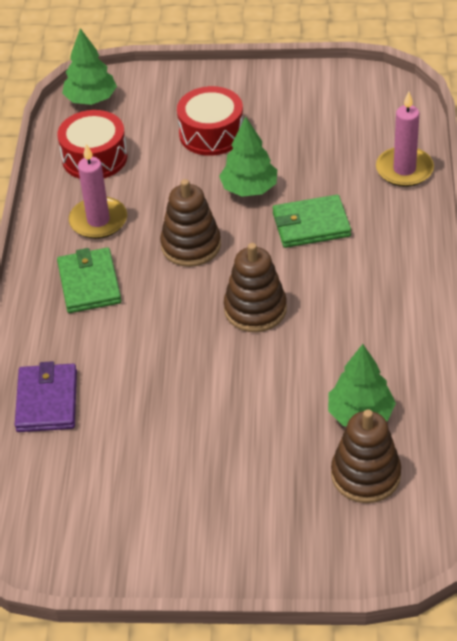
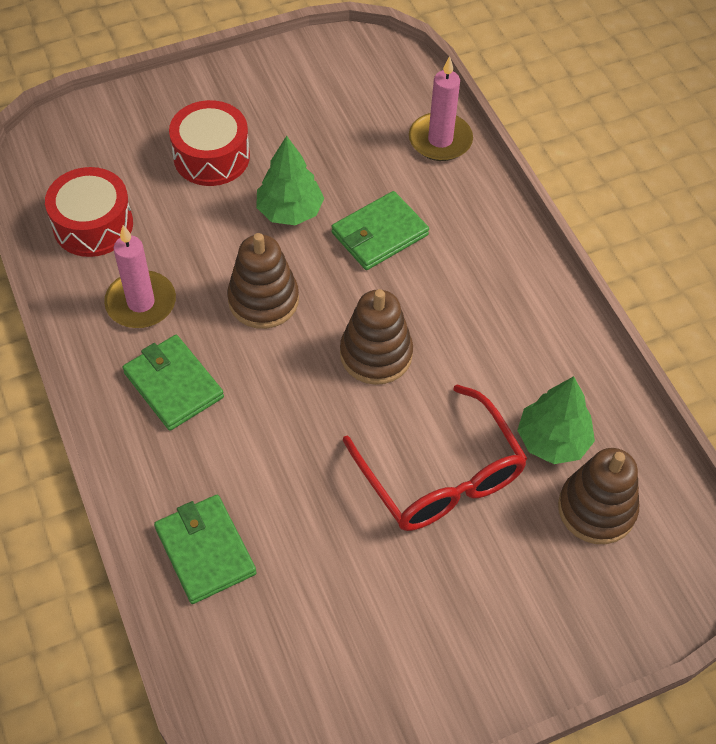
camera: 30 degrees left, 10 degrees up
(47, 401) = (205, 551): purple wallet -> green wallet
(91, 99) = (49, 153): green tree -> none
(254, 410) = (441, 477): none -> red glasses

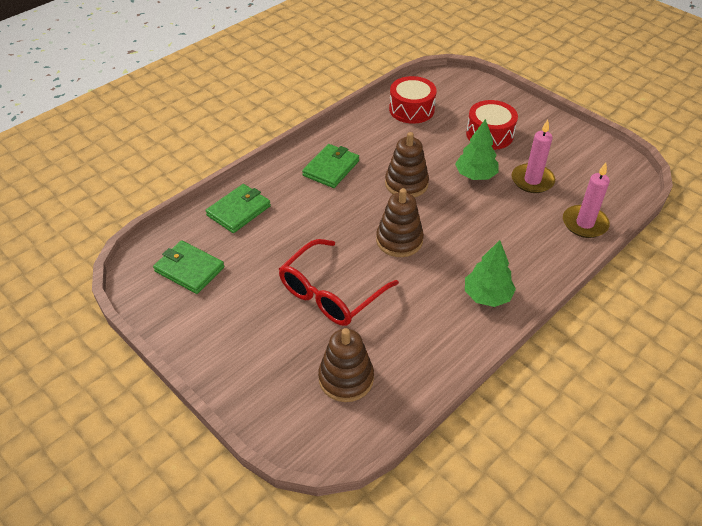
camera: 70 degrees right, 10 degrees down
(141, 303) = (374, 141): pink candle -> pink candle (532, 180)
(379, 234) = (487, 217): green wallet -> green wallet (189, 269)
(553, 440) = (385, 342): green tree -> green tree (487, 296)

